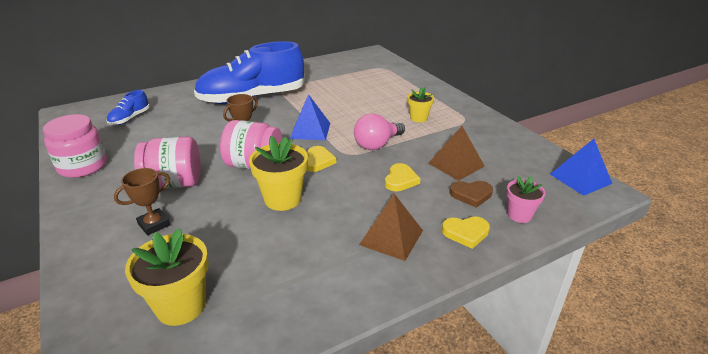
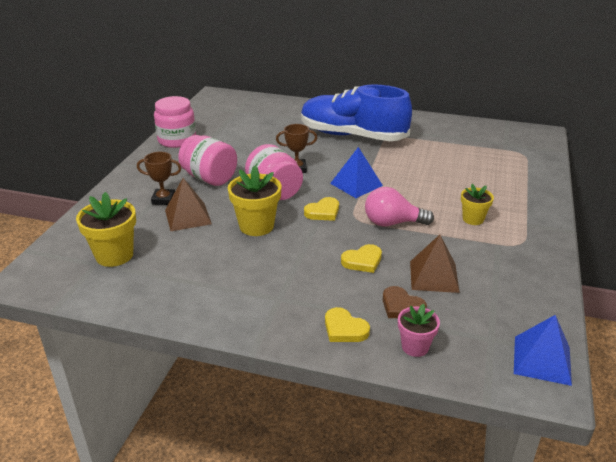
camera: 45 degrees right, 0 degrees up
(130, 118) = (246, 116): blue shoe -> none
(391, 237) = (285, 296): brown pyramid -> brown pyramid (188, 217)

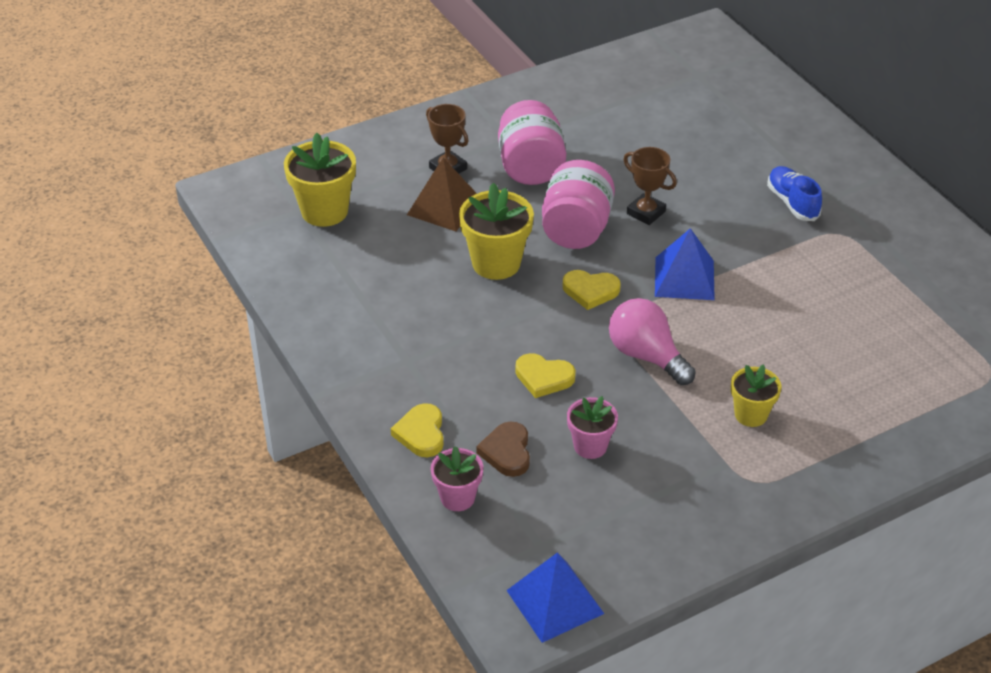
camera: 45 degrees right, 10 degrees up
(177, 140) = (565, 87): pink jar -> none
(352, 136) = (792, 203): blue shoe -> blue shoe, size x0.42
(433, 276) = (590, 446): brown pyramid -> pink flower pot

